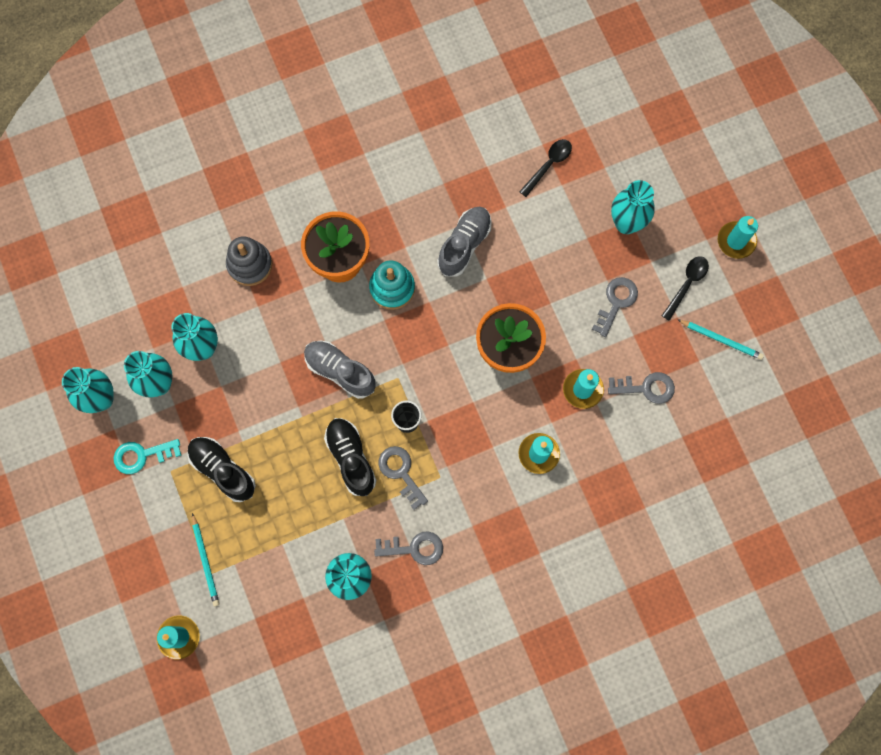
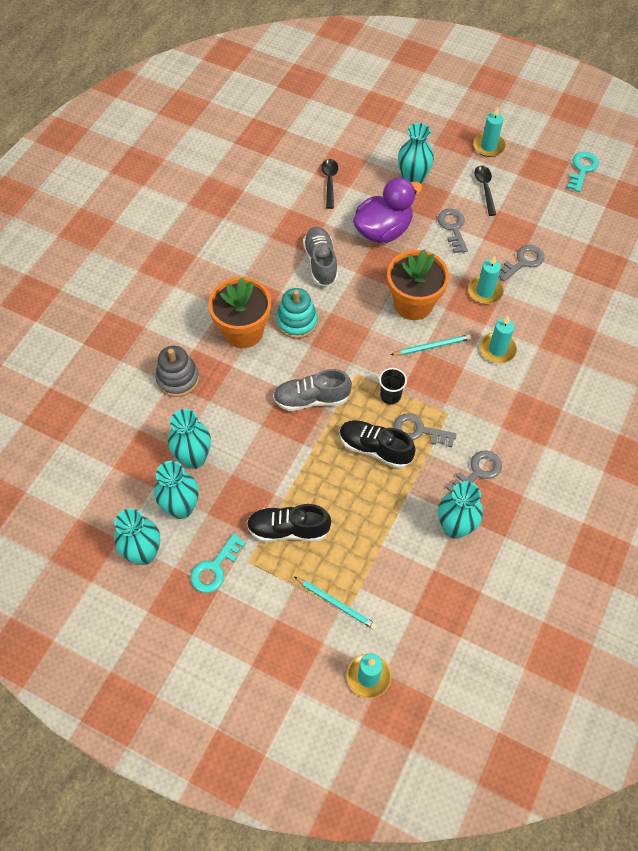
camera: 40 degrees left, 15 degrees down
(549, 255) = (383, 231): none -> purple duck
(721, 340) = (538, 204): turquoise pencil -> turquoise pencil (432, 346)
(803, 336) = (582, 169): none -> turquoise key

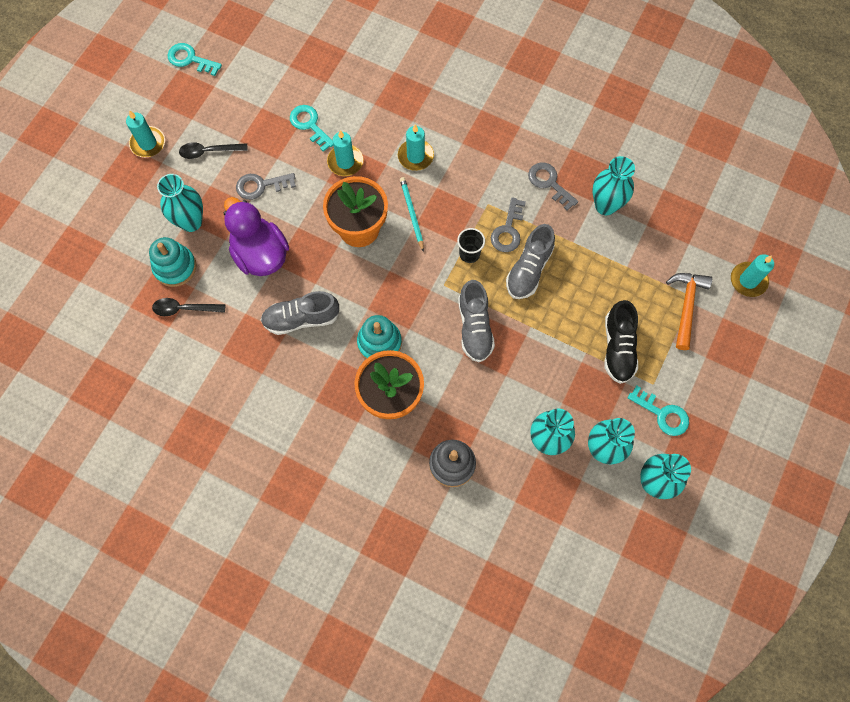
camera: 90 degrees left, 10 degrees up
(336, 603) = (686, 306): turquoise pencil -> orange hammer
(368, 173) = (175, 267): none -> turquoise stacking toy
(375, 448) = (529, 270): black shoe -> grey shoe
(522, 262) = (310, 125): grey key -> turquoise key

